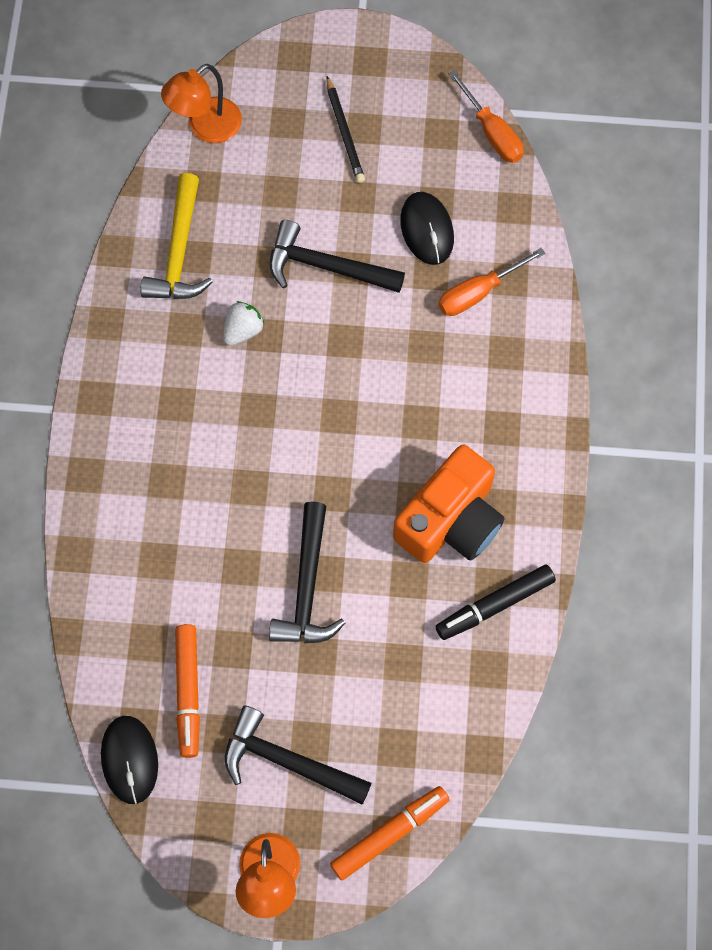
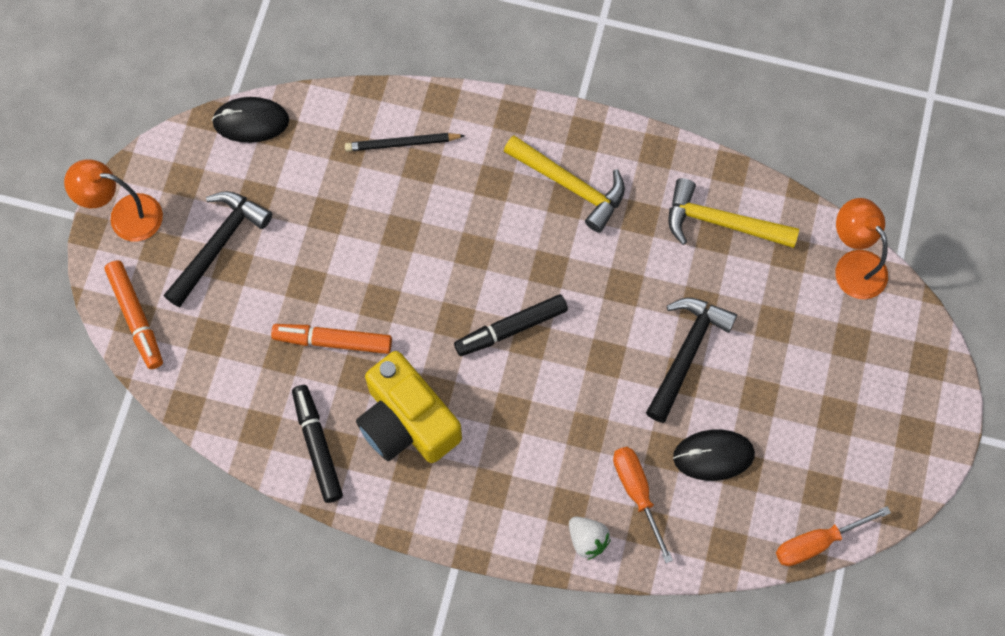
camera: 100 degrees right, 0 degrees up
(159, 403) = (570, 185): none -> yellow hammer
(188, 692) = (298, 174): orange marker -> orange marker (333, 341)
(243, 330) = (631, 267): white strawberry -> white strawberry (587, 540)
(307, 587) = (370, 285): black hammer -> none
(330, 435) = (511, 328): none -> black marker
(344, 132) = (834, 395): black pencil -> black pencil (402, 143)
(450, 520) = (407, 421): orange camera -> yellow camera

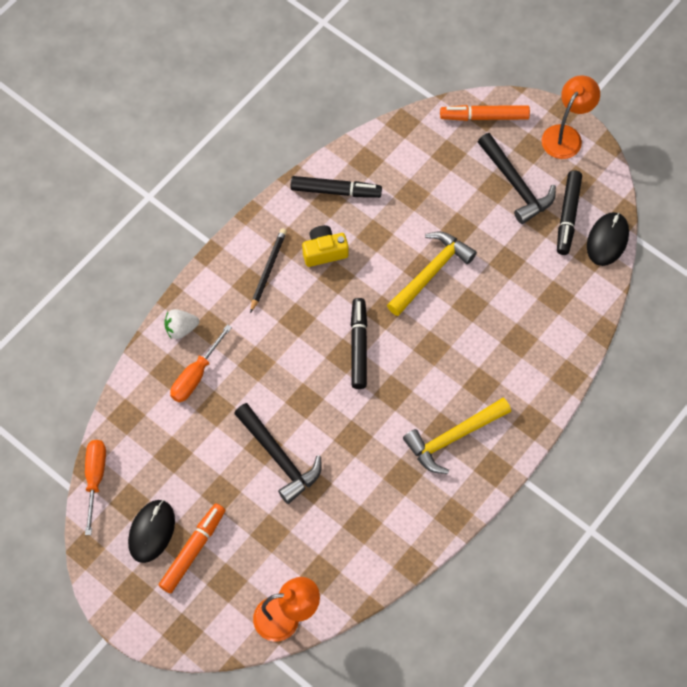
camera: 115 degrees right, 5 degrees down
(237, 173) = (568, 216): none -> black marker
(333, 341) = (407, 228): orange marker -> orange marker (193, 550)
(402, 143) = (543, 334): black pencil -> black pencil (268, 270)
(407, 421) = (324, 251): yellow camera -> yellow camera, size x0.55
(637, 492) = (196, 375): orange screwdriver -> orange screwdriver turned 120 degrees clockwise
(713, 456) = (194, 439): black mouse -> black mouse (151, 531)
(721, 222) = (370, 534): yellow hammer -> yellow hammer (431, 272)

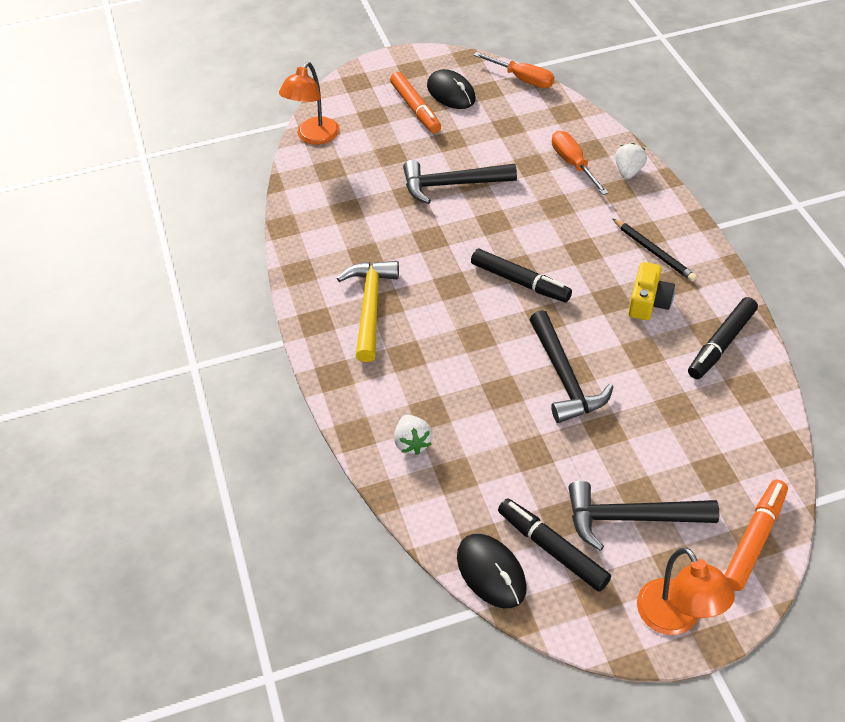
camera: 125 degrees right, 15 degrees down
(431, 272) = (564, 377): yellow hammer -> black hammer
(550, 336) = (412, 443): none -> white strawberry

